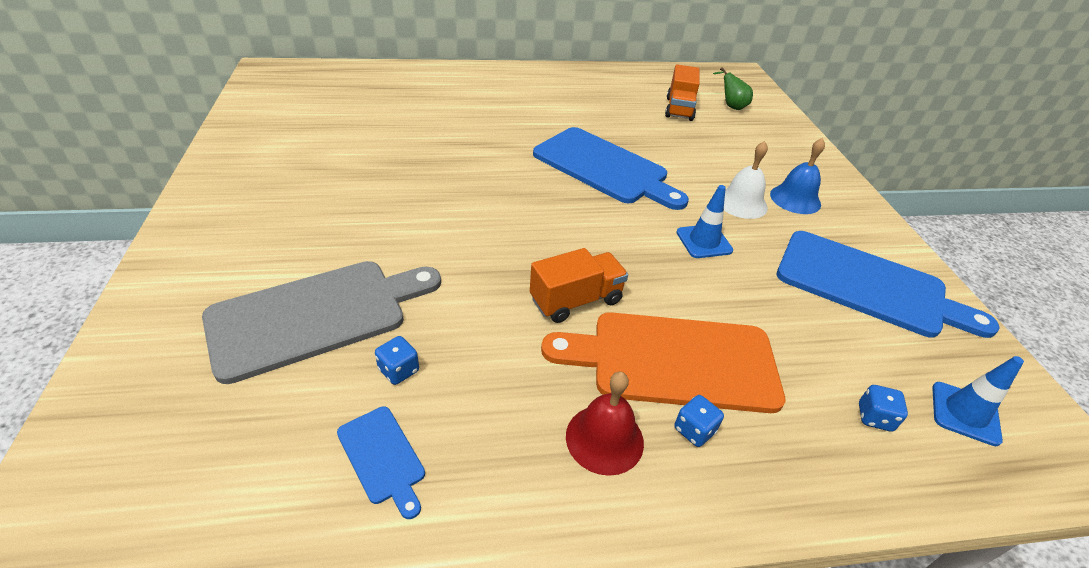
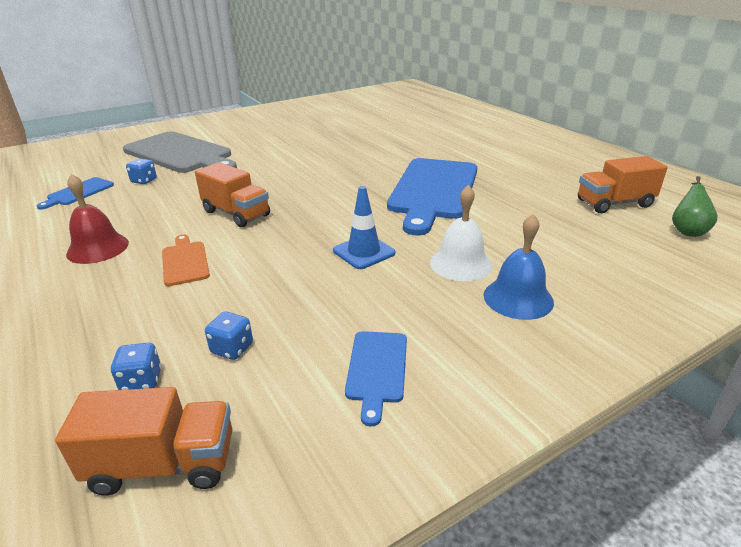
camera: 70 degrees right, 10 degrees down
(674, 360) = (185, 261): orange cutting board -> orange cutting board, size x0.45
(694, 430) = (110, 280): blue dice -> blue dice (232, 348)
(868, 285) = (376, 369): blue cutting board -> blue cutting board, size x0.45
(965, 413) = (164, 464): blue traffic cone -> orange truck

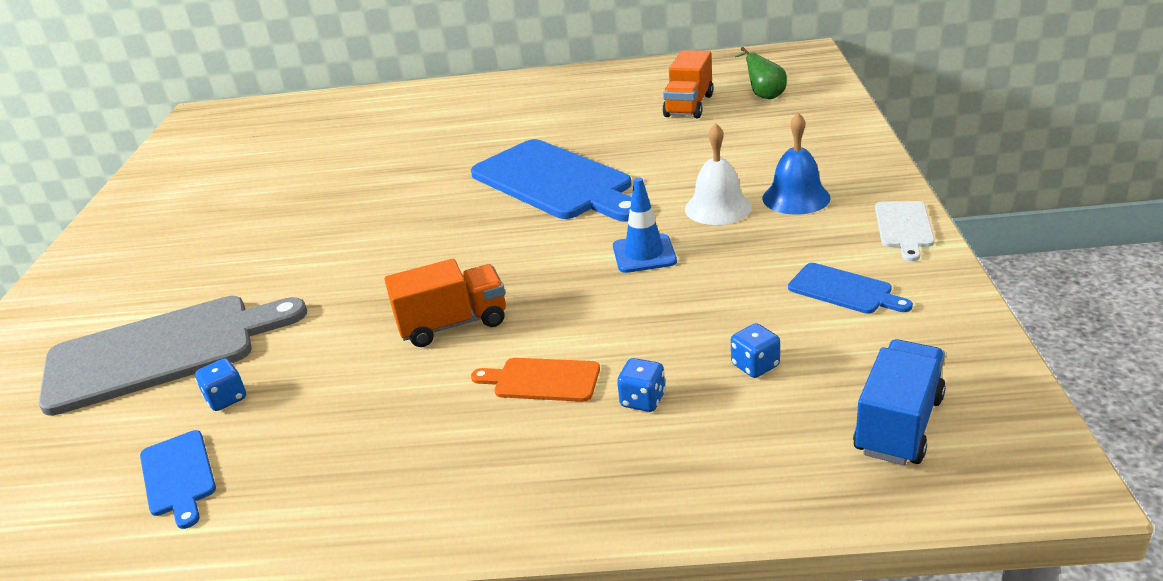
camera: 55 degrees left, 0 degrees up
(98, 248) = (422, 457): red bell -> none
(141, 381) = (769, 431): blue dice -> blue dice (643, 400)
(164, 464) = (898, 425): orange truck -> blue truck
(528, 382) = (903, 227): none -> white cutting board

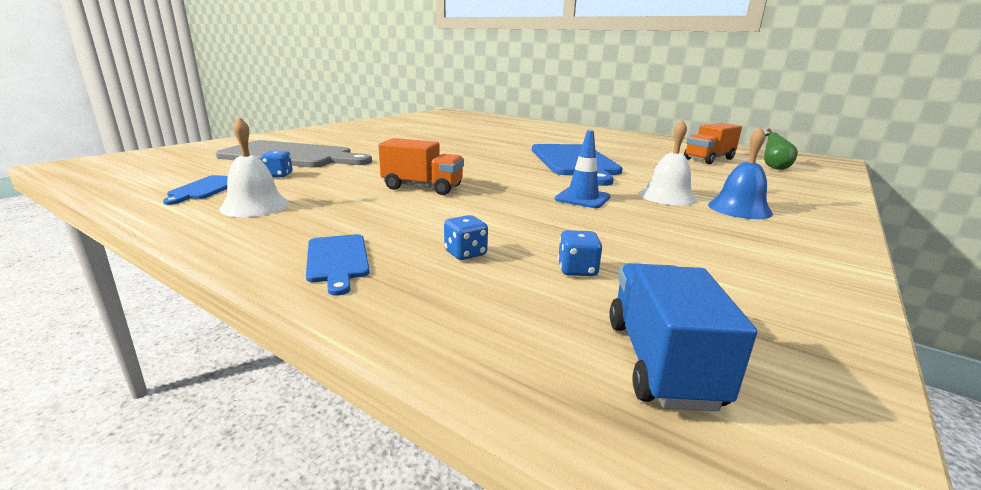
camera: 30 degrees right, 10 degrees down
(311, 464) = (255, 206): none -> white bell
(542, 380) = (424, 222): orange cutting board -> none
(844, 290) = (719, 261): blue cutting board -> blue cutting board (337, 260)
(898, 425) = (660, 361): blue truck -> blue truck turned 60 degrees counterclockwise
(903, 227) = (828, 248): white cutting board -> none

